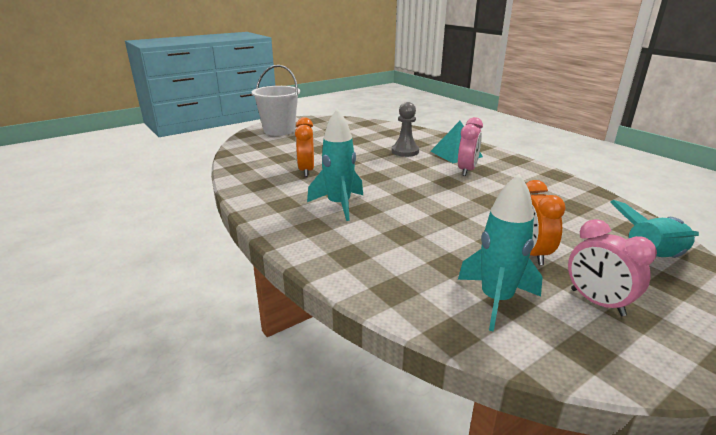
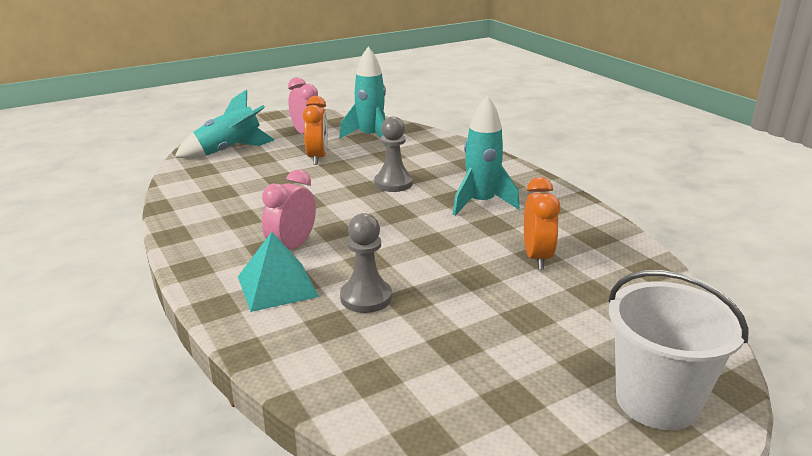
camera: 175 degrees left, 0 degrees up
(424, 222) = (393, 183): none -> grey pawn

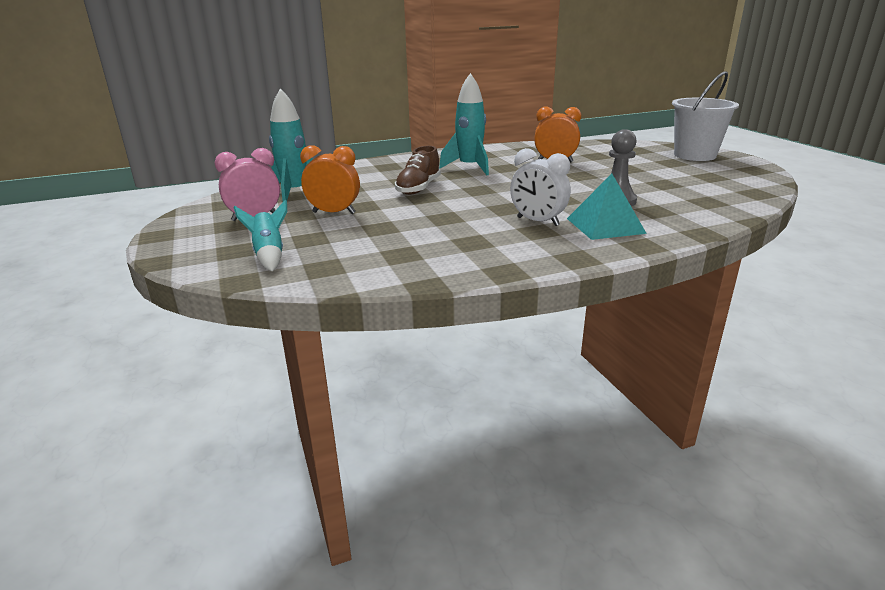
camera: 80 degrees left, 0 degrees up
(229, 150) = (269, 254): turquoise rocket -> turquoise rocket, size x0.66
(292, 247) = (537, 221): pink clock -> white clock
(393, 183) = (418, 188): grey pawn -> brown shoe

